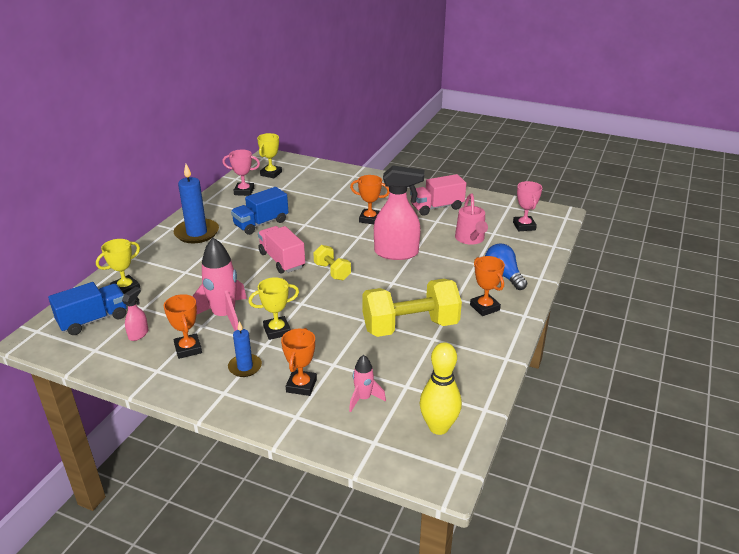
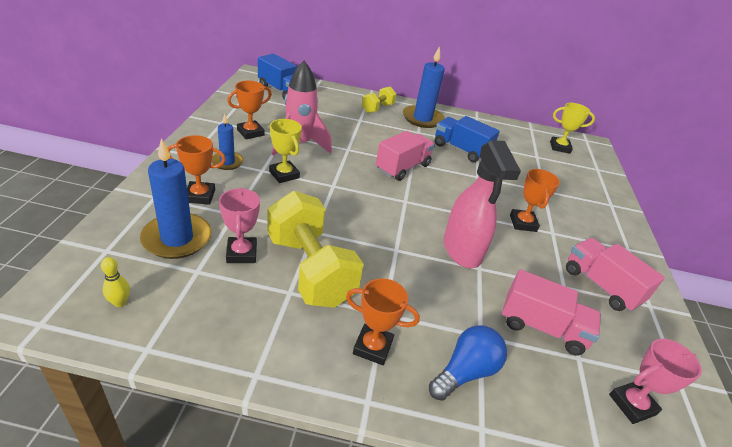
camera: 70 degrees right, 5 degrees up
(126, 288) = (326, 98): yellow trophy -> none
(138, 334) = (267, 110): pink spray bottle -> none
(244, 191) = (511, 135): pink trophy -> pink trophy (241, 253)
(332, 271) = (397, 201): yellow dumbbell -> yellow dumbbell (377, 108)
(363, 398) = (177, 238): pink rocket -> blue candle
(438, 427) = (120, 302): yellow bowling pin -> yellow bowling pin, size x0.48
(470, 239) = (542, 327): pink watering can -> pink truck
(484, 307) = (372, 347): orange trophy -> orange trophy turned 60 degrees clockwise

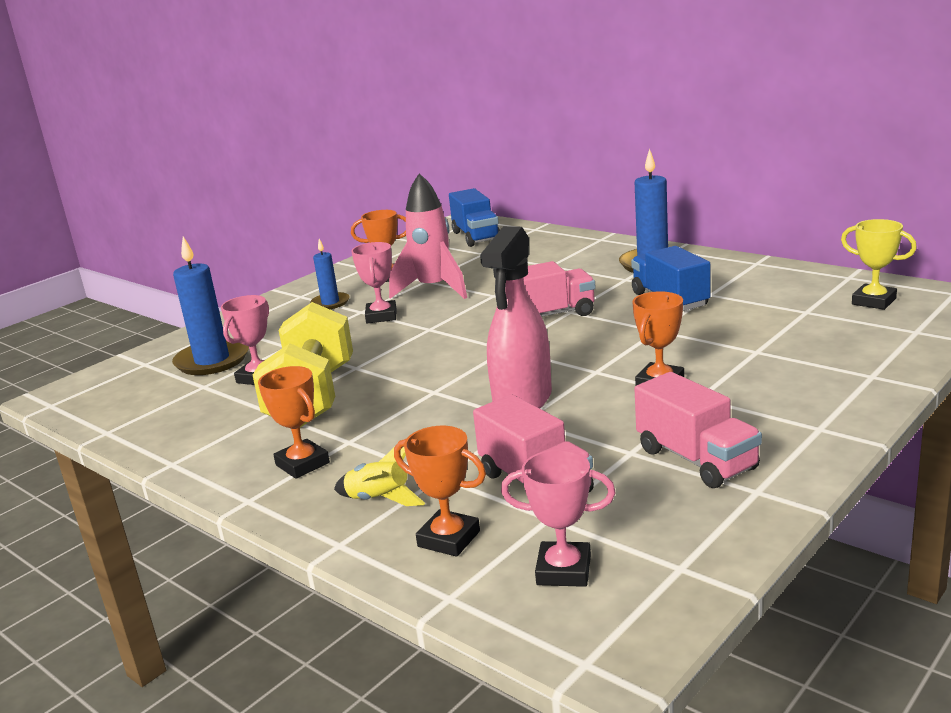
camera: 40 degrees right, 15 degrees down
(120, 302) = (118, 399): yellow bowling pin -> none
(200, 196) = (270, 330): orange trophy -> orange trophy (449, 539)
(284, 174) = (381, 316): yellow trophy -> pink trophy
(377, 108) = (594, 253): yellow dumbbell -> none
(465, 372) = (379, 500): blue light bulb -> yellow rocket
(601, 286) = (696, 459): pink truck -> pink truck turned 150 degrees clockwise

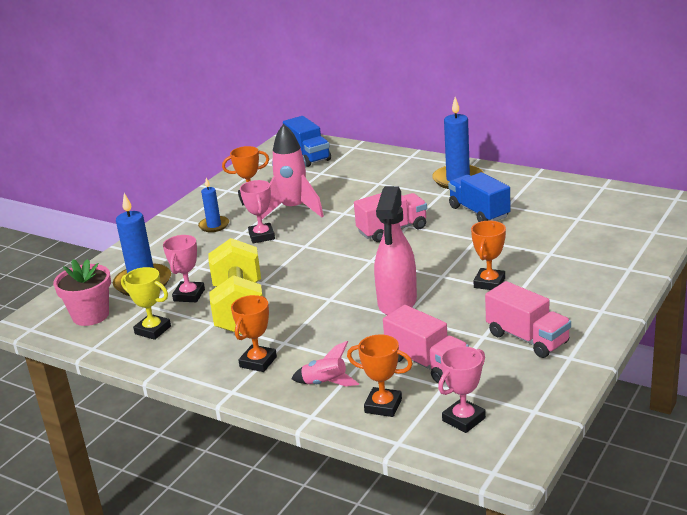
camera: 10 degrees left, 5 degrees up
(129, 394) = (90, 315): none -> pink flower pot
(302, 464) = (258, 362): orange trophy -> orange trophy turned 75 degrees clockwise
(379, 500) = (325, 384): yellow rocket -> pink rocket
(564, 570) = (463, 419): pink trophy -> pink trophy turned 45 degrees counterclockwise
(873, 301) = (623, 208): yellow trophy -> yellow trophy (153, 330)

